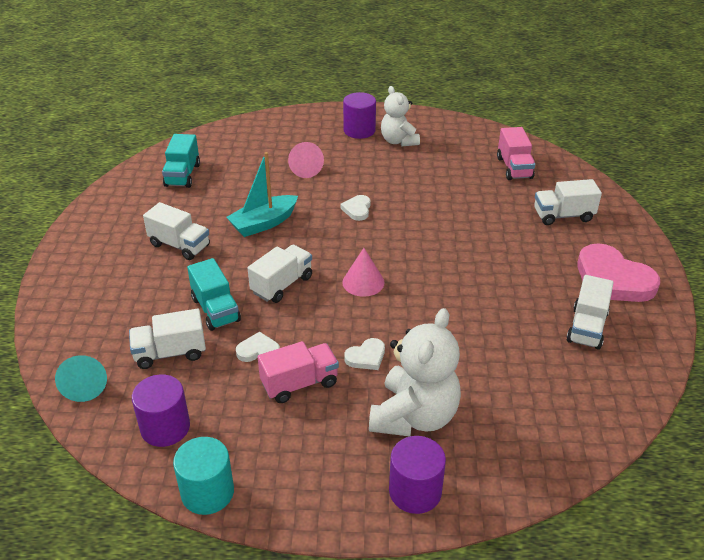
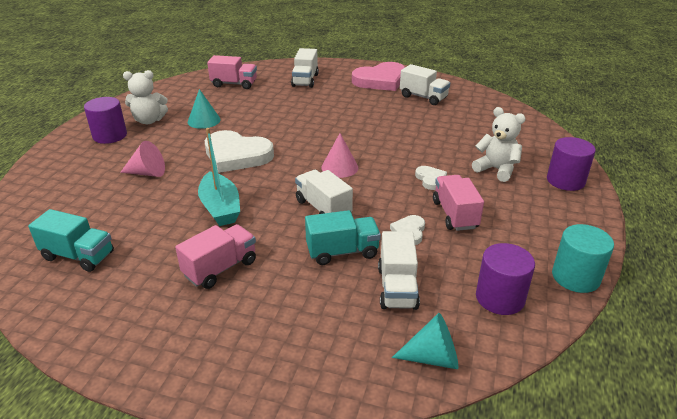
camera: 75 degrees left, 5 degrees down
(180, 245) = (220, 268): white truck -> pink truck
(357, 209) = (237, 155): white heart -> white heart, size x2.13
(414, 416) = (496, 169): white teddy bear -> white teddy bear, size x0.65
(416, 171) = (204, 120): none -> turquoise cone

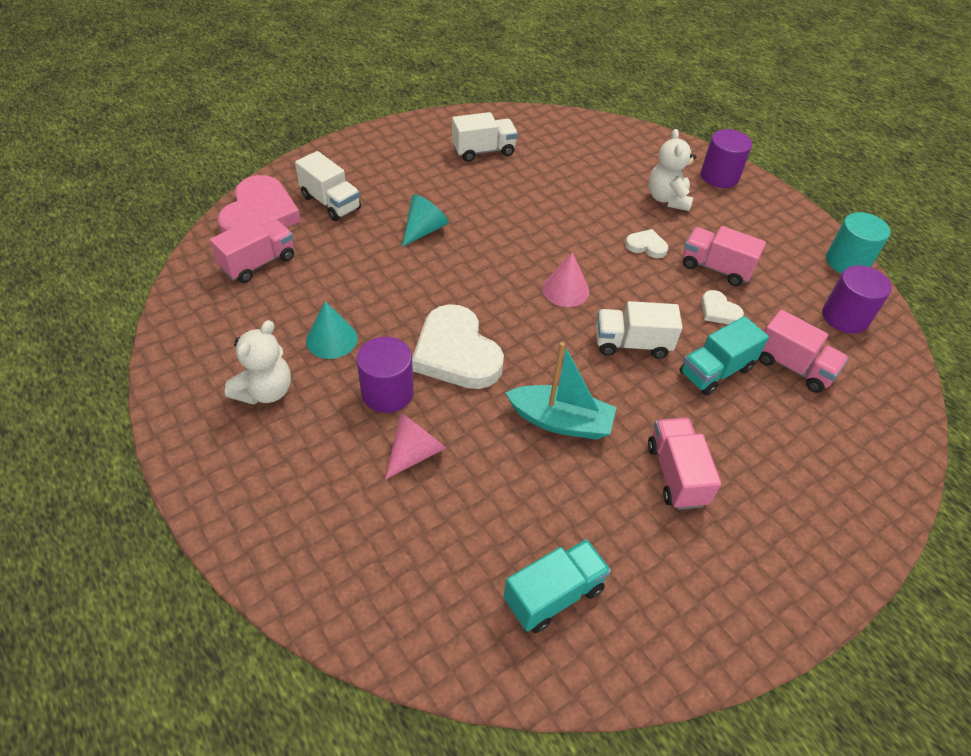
camera: 55 degrees left, 15 degrees up
(110, 136) = (263, 450): purple cylinder -> purple cylinder (387, 392)
(237, 155) = (456, 353): white heart -> white heart turned 90 degrees clockwise
(342, 252) = (715, 371): turquoise truck -> turquoise truck turned 150 degrees counterclockwise
(380, 80) = (407, 153): pink heart -> pink heart (259, 214)
(397, 288) = (793, 366): white truck -> pink truck
(433, 357) = (890, 398): turquoise cone -> turquoise cone (424, 230)
(496, 169) = (667, 199): white teddy bear -> white teddy bear turned 75 degrees counterclockwise

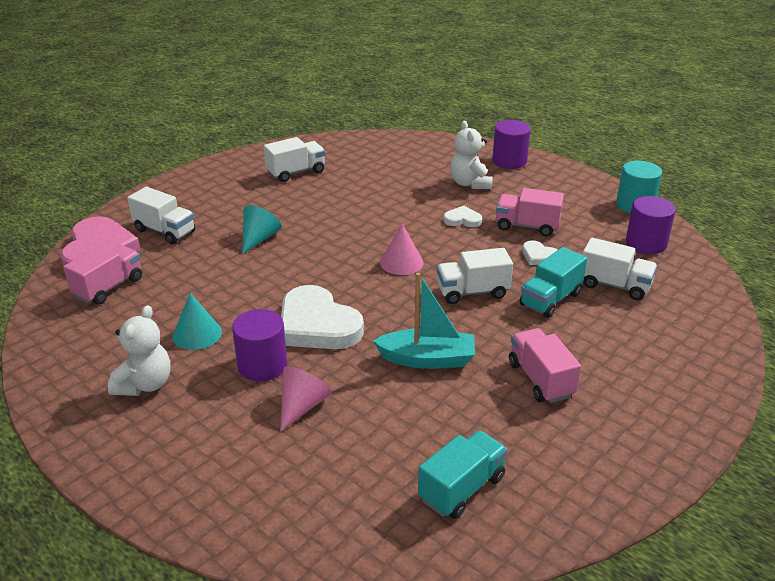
camera: 10 degrees left, 15 degrees down
(793, 366) = (614, 285): pink truck -> white truck

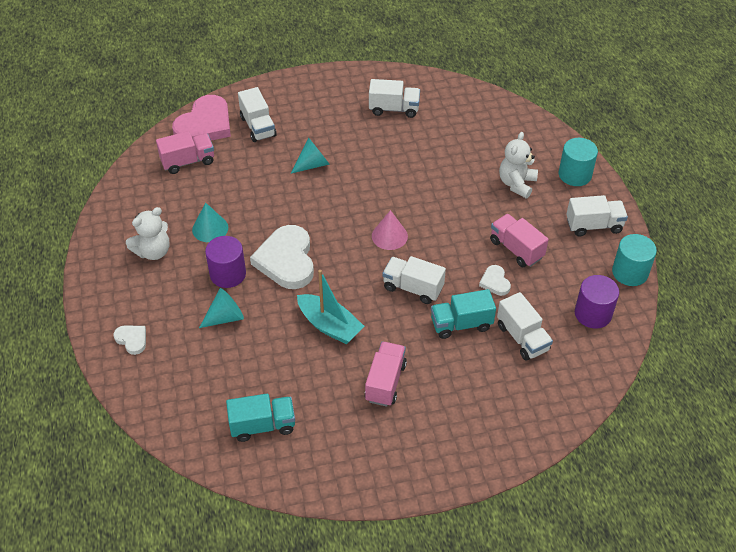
camera: 35 degrees right, 15 degrees up
(302, 406) = (225, 317): pink cone -> turquoise cone
(462, 220) = (473, 218): white heart -> white heart (132, 340)
(509, 161) = (575, 174): purple cylinder -> turquoise cylinder
(567, 187) = (594, 225): none -> white truck

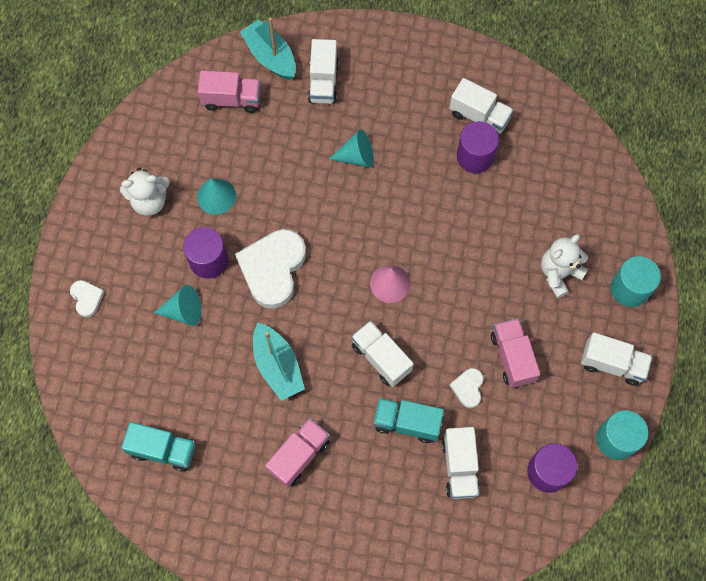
camera: 25 degrees right, 20 degrees up
(205, 124) = (270, 57): pink heart -> turquoise boat
(406, 134) = (475, 156): none -> purple cylinder

